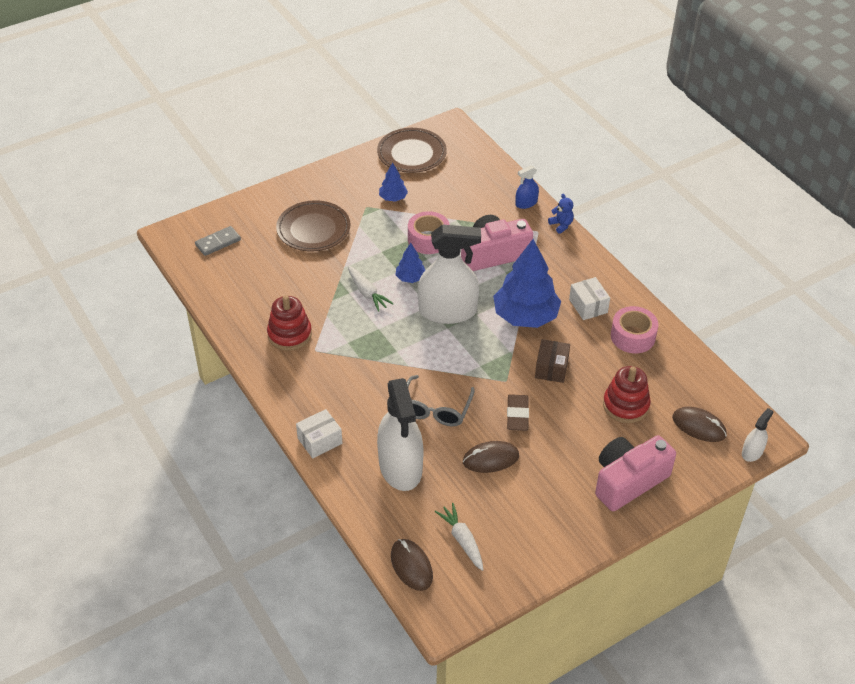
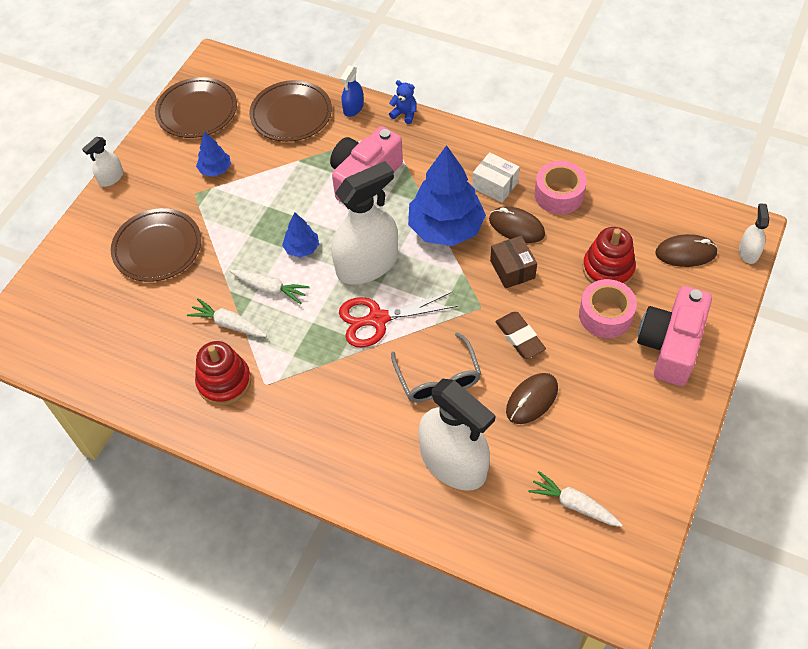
camera: 30 degrees left, 10 degrees up
(218, 242) = (61, 319): grey domino -> none
(318, 170) = (111, 178): none -> white spray bottle
(320, 441) = (350, 484): white box -> none
(321, 300) = (228, 324): none -> white carrot
(411, 566) = (548, 565): brown mouse -> brown mouse (516, 227)
(425, 350) = (377, 319): none -> red scissors
(428, 239) = (287, 196): pink tape -> pink tape (605, 315)
(477, 186) = (291, 114): none -> brown plate

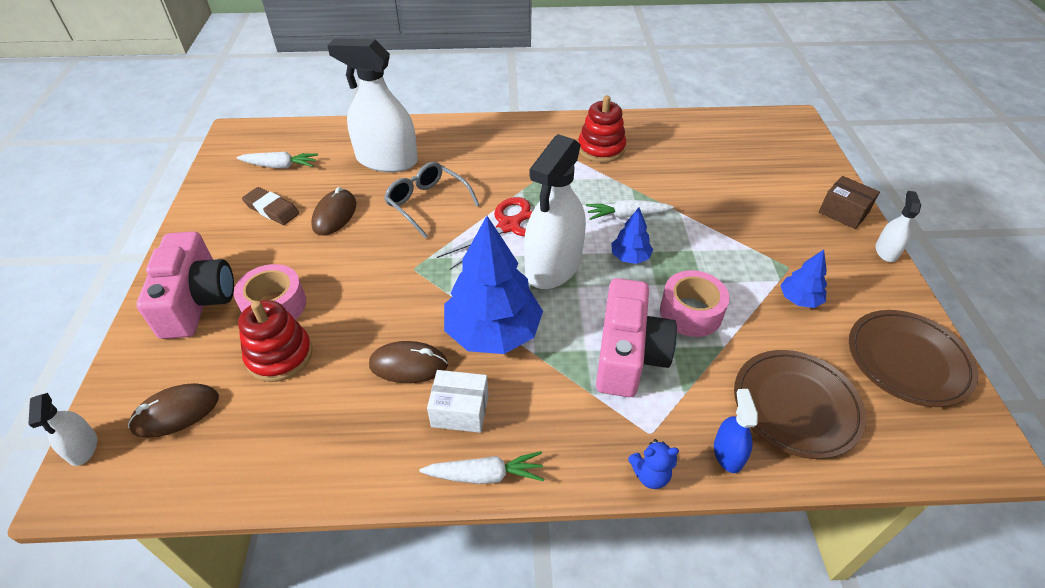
camera: 150 degrees right, 10 degrees down
(157, 248) = (761, 211): brown plate -> none
(228, 324) = (636, 181): white carrot -> white carrot (485, 475)
(512, 269) = (395, 315): brown box -> brown box (843, 212)
(519, 337) = (363, 256): brown eraser -> brown eraser (272, 209)
(559, 194) = (367, 431): pink tape -> pink tape (690, 312)

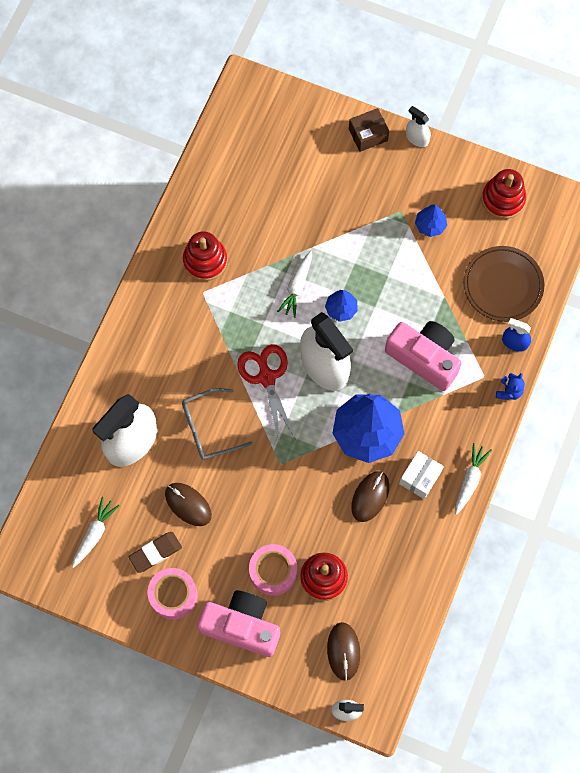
camera: 65 degrees left, 25 degrees up
(690, 312) = (409, 299): pink tape -> pink tape (173, 595)
(907, 361) = (503, 199): brown plate -> red stacking toy

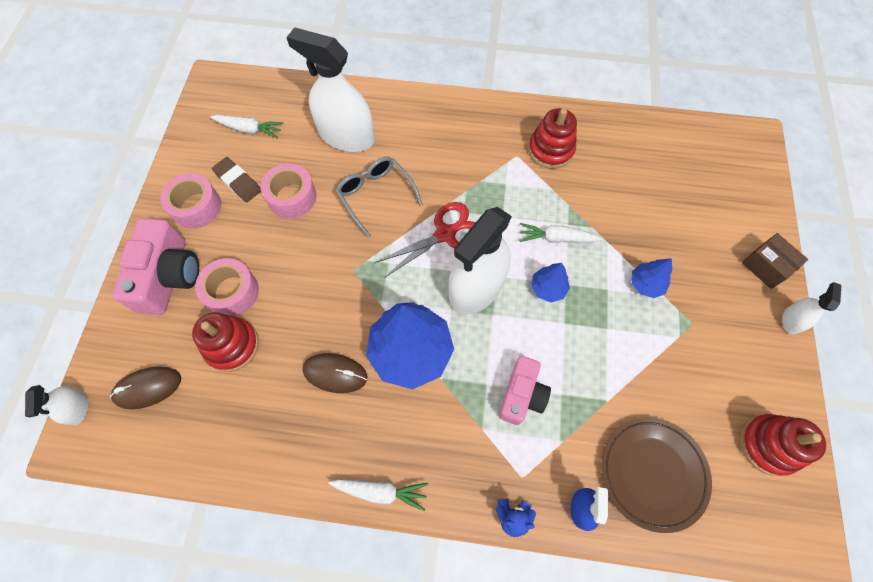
camera: 75 degrees right, 5 degrees down
(188, 504) = (292, 197): brown mouse -> pink tape
(420, 477) = (370, 426): white box -> none
(424, 358) = (521, 395): pink camera -> pink camera, size x0.66
(430, 225) = (690, 362): blue tree -> blue tree (646, 284)

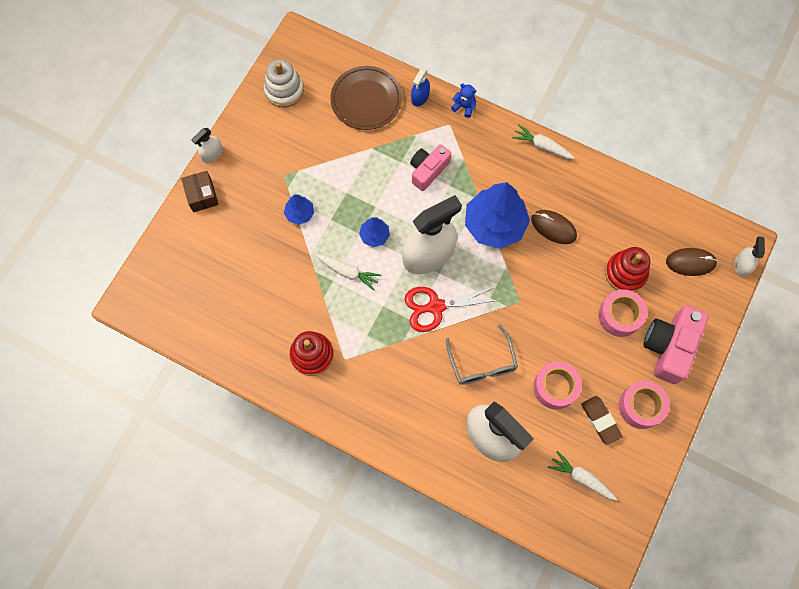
camera: 160 degrees left, 5 degrees up
(768, 445) = (284, 90): red stacking toy -> white stacking toy

